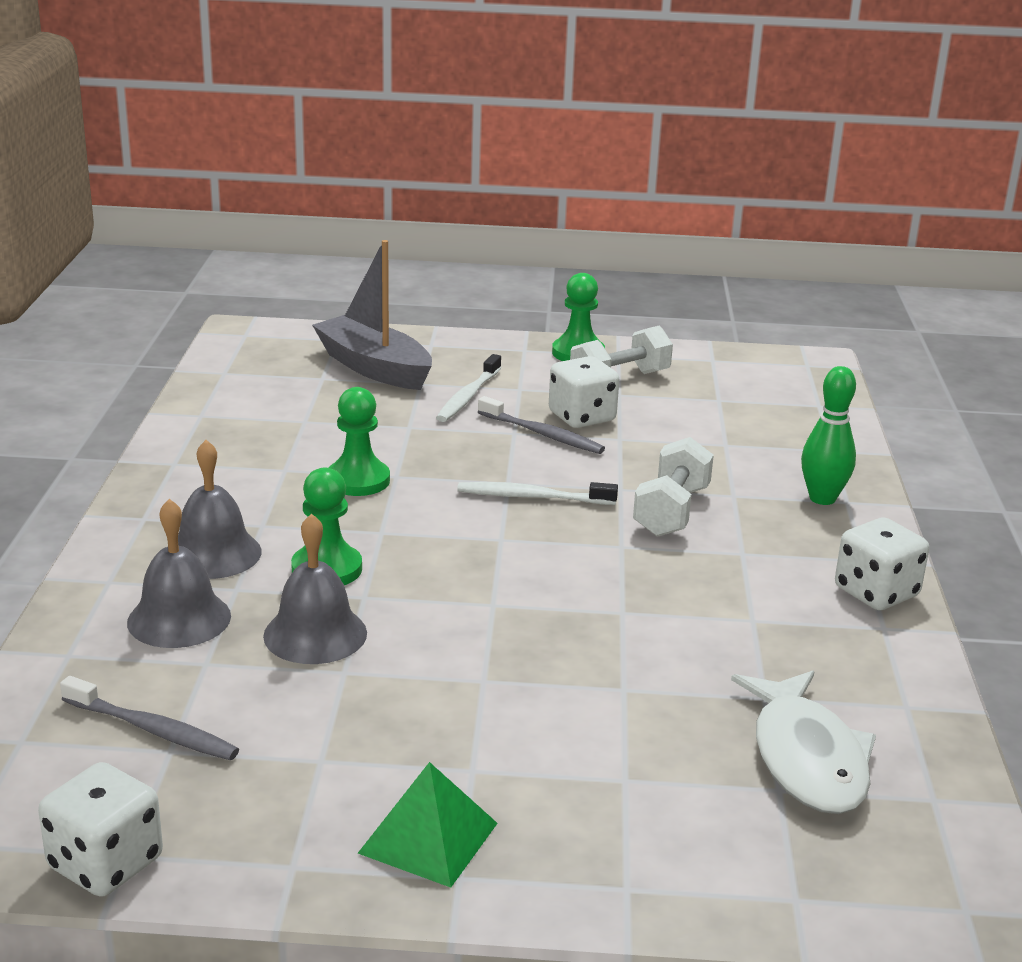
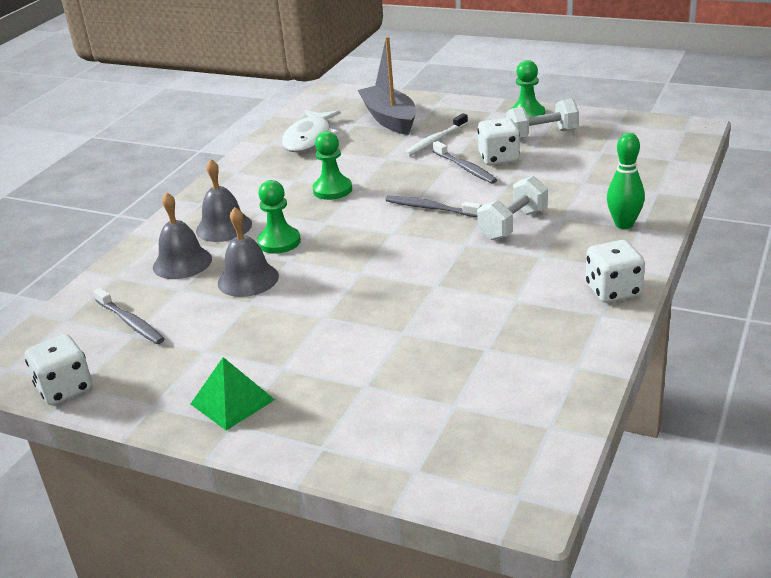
camera: 25 degrees right, 5 degrees up
(532, 497) = (430, 208): white toothbrush -> grey toothbrush
(807, 758) = (486, 389): white fish -> white fish (309, 139)

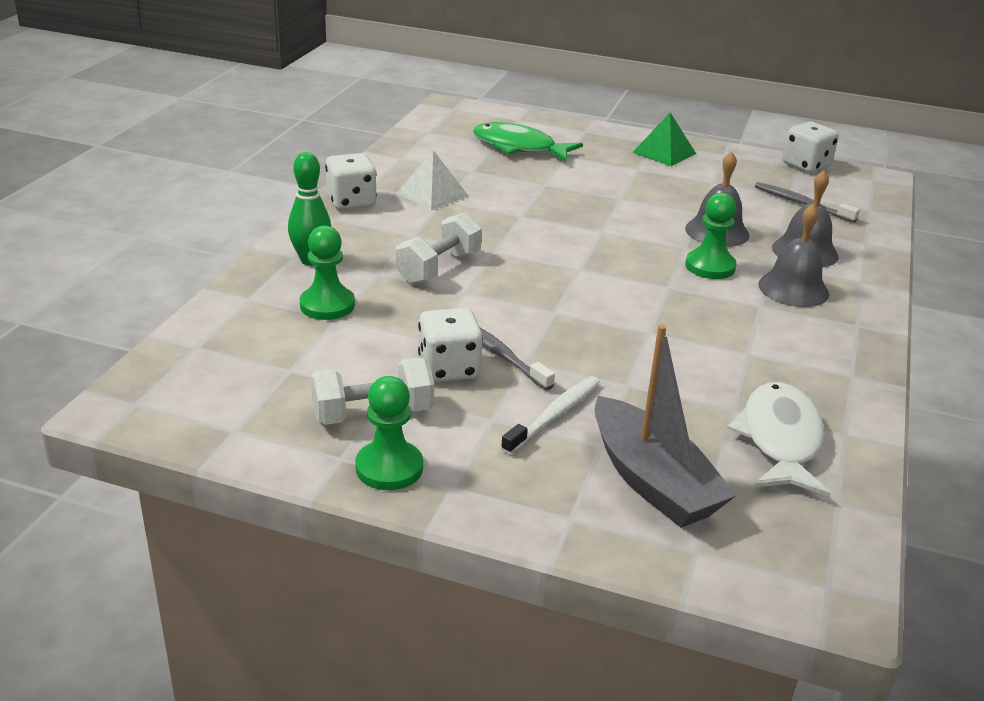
camera: 170 degrees right, 0 degrees up
(332, 190) = (683, 332): green pawn -> green pawn (327, 305)
(424, 398) = (519, 147): none -> green fish
(430, 208) = (540, 295): grey toothbrush -> none
(529, 307) = (432, 194): none -> white pyramid

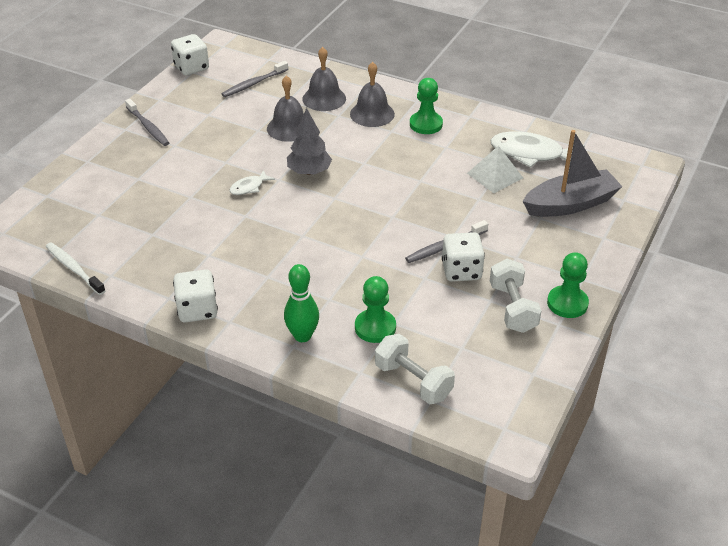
camera: 80 degrees left, 10 degrees up
(432, 194) = (194, 260): white pyramid -> white pyramid (495, 175)
(438, 268) = (325, 266): white dumbbell -> white dumbbell (413, 381)
(519, 147) = (112, 202): green fish -> none
(554, 415) = (512, 231): white toothbrush -> white toothbrush (74, 269)
(576, 214) = (249, 187): none -> white fish
(627, 249) = (309, 172): none -> grey tree
(664, 153) = (148, 127): green pyramid -> grey toothbrush
(710, 266) = (339, 140): green pawn -> green pawn (426, 124)

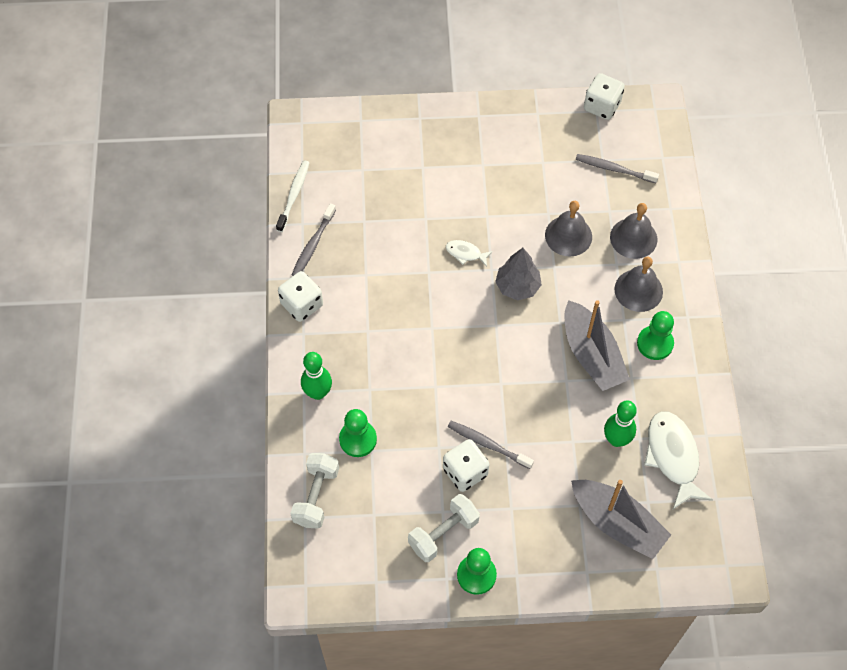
camera: 60 degrees right, 20 degrees up
(148, 127) = (492, 130): grey toothbrush -> grey toothbrush (313, 245)
(408, 158) = (591, 355): none -> grey boat
(495, 175) = (616, 439): white pyramid -> green bowling pin

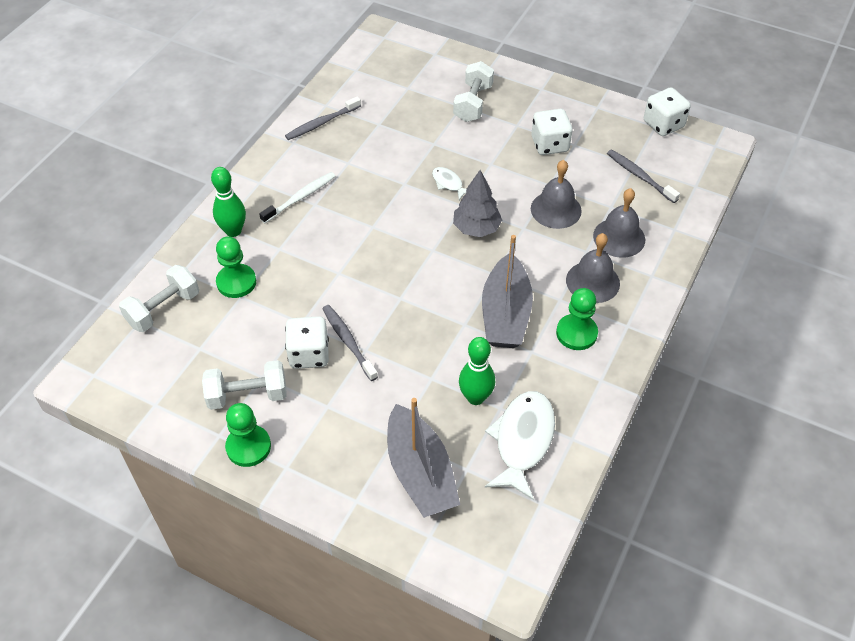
camera: 30 degrees right, 10 degrees down
(294, 195) = (335, 83): white toothbrush -> white toothbrush (300, 198)
(302, 304) = (276, 161): white dice -> white dice (550, 144)
(431, 159) = (473, 103): none -> white dumbbell

